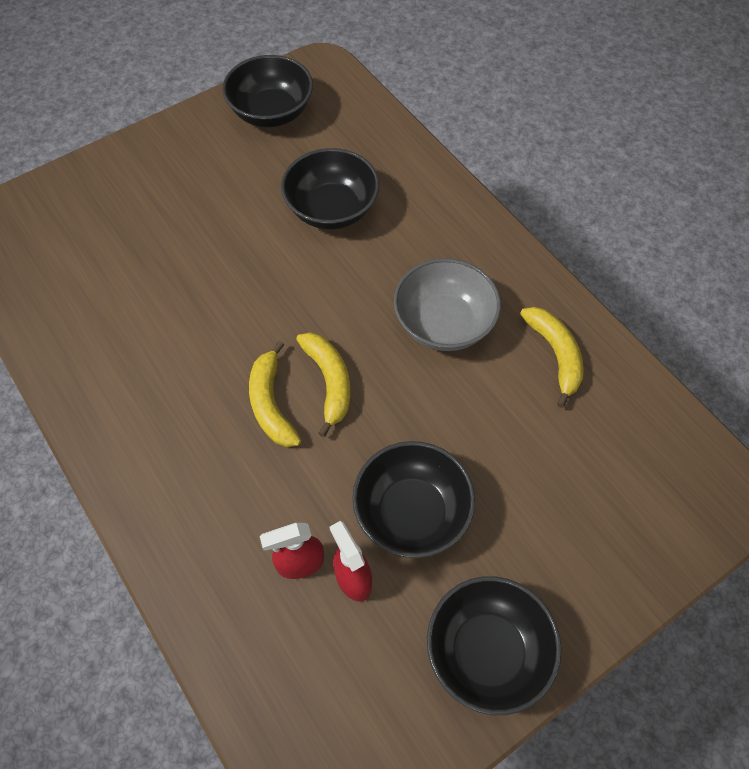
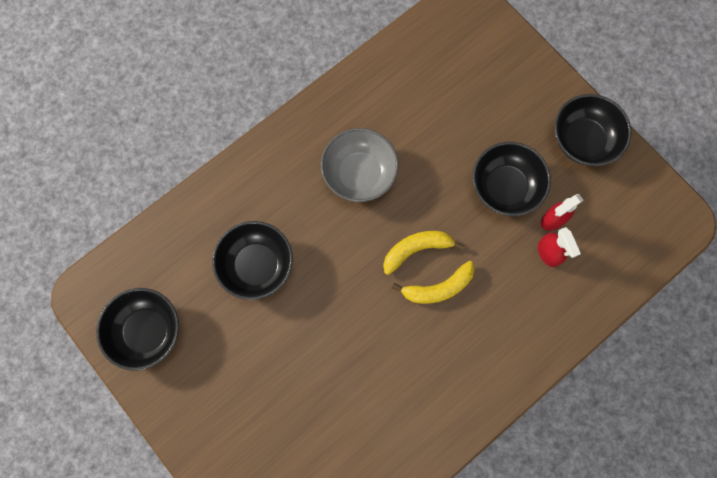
camera: 95 degrees left, 15 degrees up
(555, 355) = (378, 99): yellow banana -> none

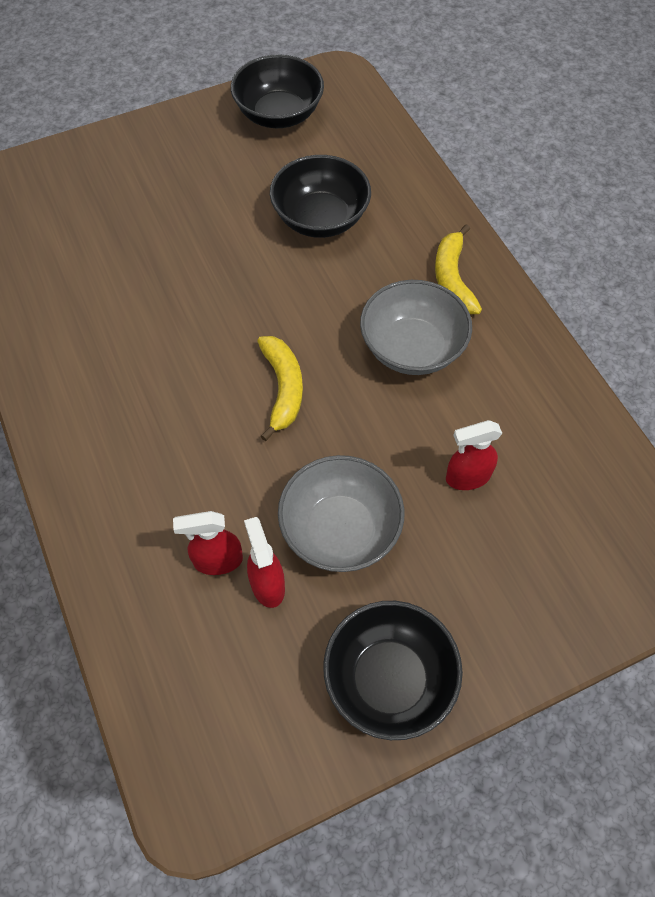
camera: 105 degrees right, 15 degrees down
(438, 288) = (220, 401): yellow banana -> yellow banana (452, 278)
(446, 122) = (467, 477): none -> red spray bottle
(505, 187) = (340, 530): black bowl -> grey bowl

